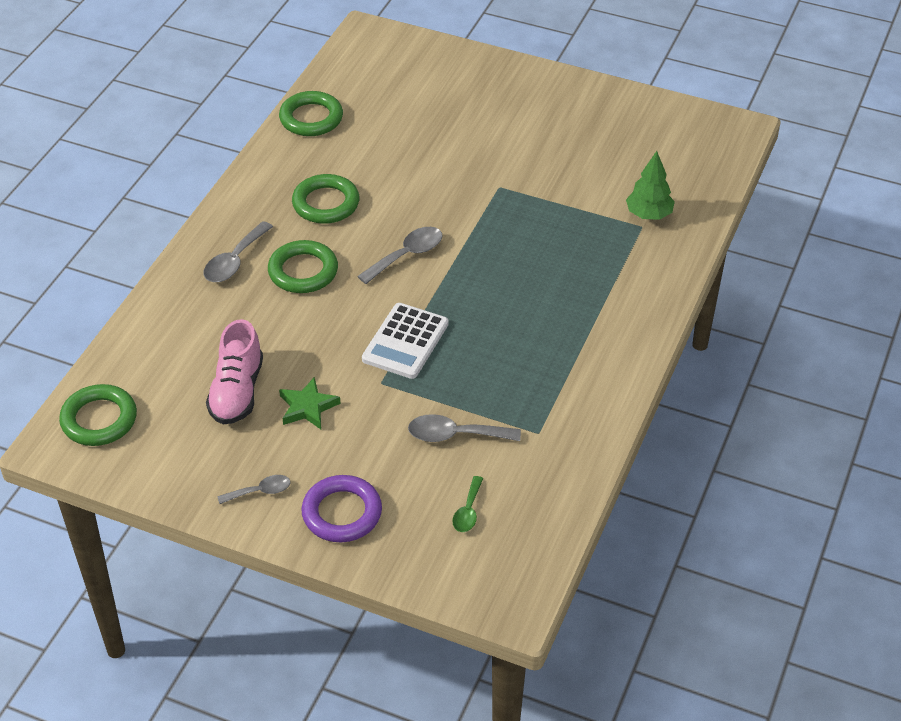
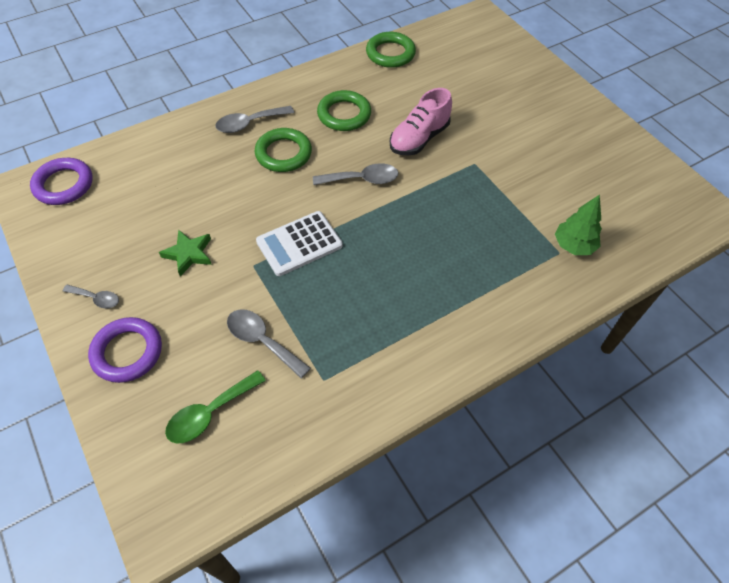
camera: 35 degrees right, 10 degrees up
(99, 419) = (64, 185): green ring -> purple ring
(237, 392) = (158, 215): pink shoe -> pink shoe (419, 139)
(468, 511) = (210, 413): green spoon -> green spoon, size x1.57

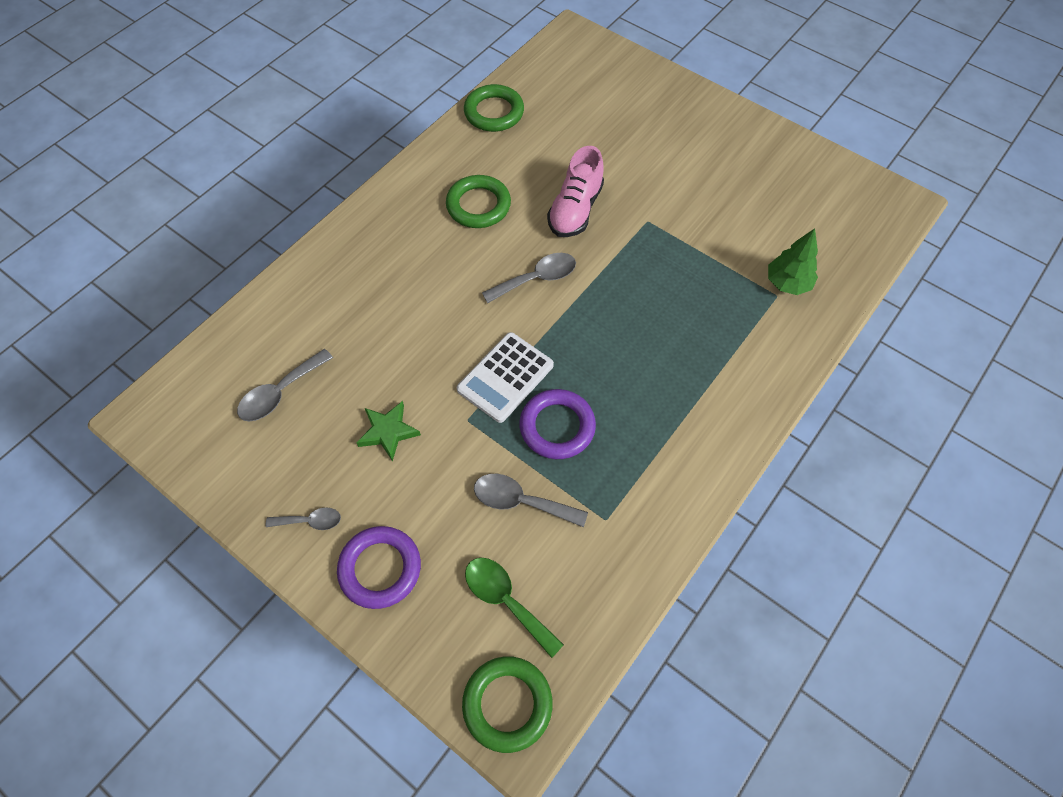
camera: 20 degrees left, 5 degrees up
(64, 185) = (192, 398): purple ring -> purple ring (557, 427)
(210, 413) = (506, 600): green spoon -> green spoon turned 105 degrees clockwise
(249, 123) = (375, 250): grey spoon -> grey spoon (280, 393)
(283, 153) = (434, 275): green ring -> green ring (507, 704)

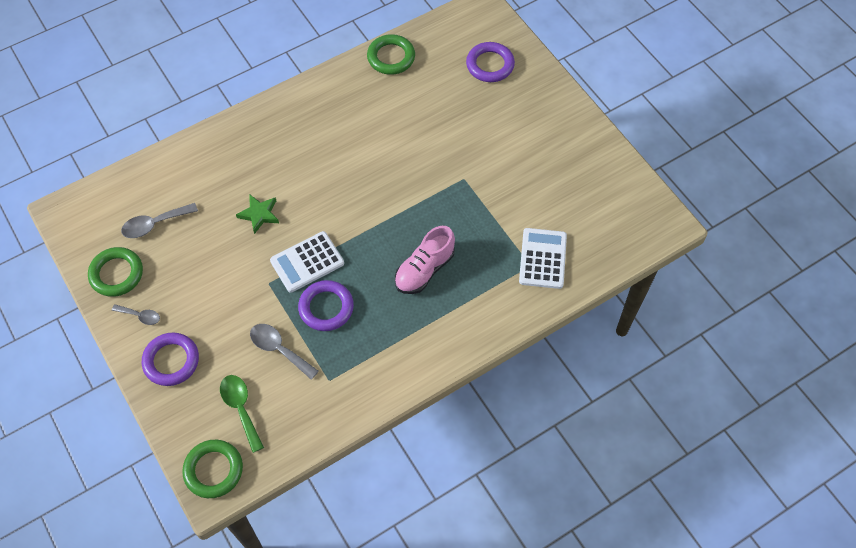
camera: 20 degrees right, 0 degrees up
(388, 431) = (213, 274): green star -> green star (259, 214)
(478, 205) = (346, 129): green ring -> green ring (116, 274)
(537, 279) = (362, 198): grey spoon -> none
(575, 210) = (414, 154): pink shoe -> pink shoe (424, 270)
(612, 91) = (490, 65): none -> purple ring
(787, 283) = (542, 258): green tree -> white calculator

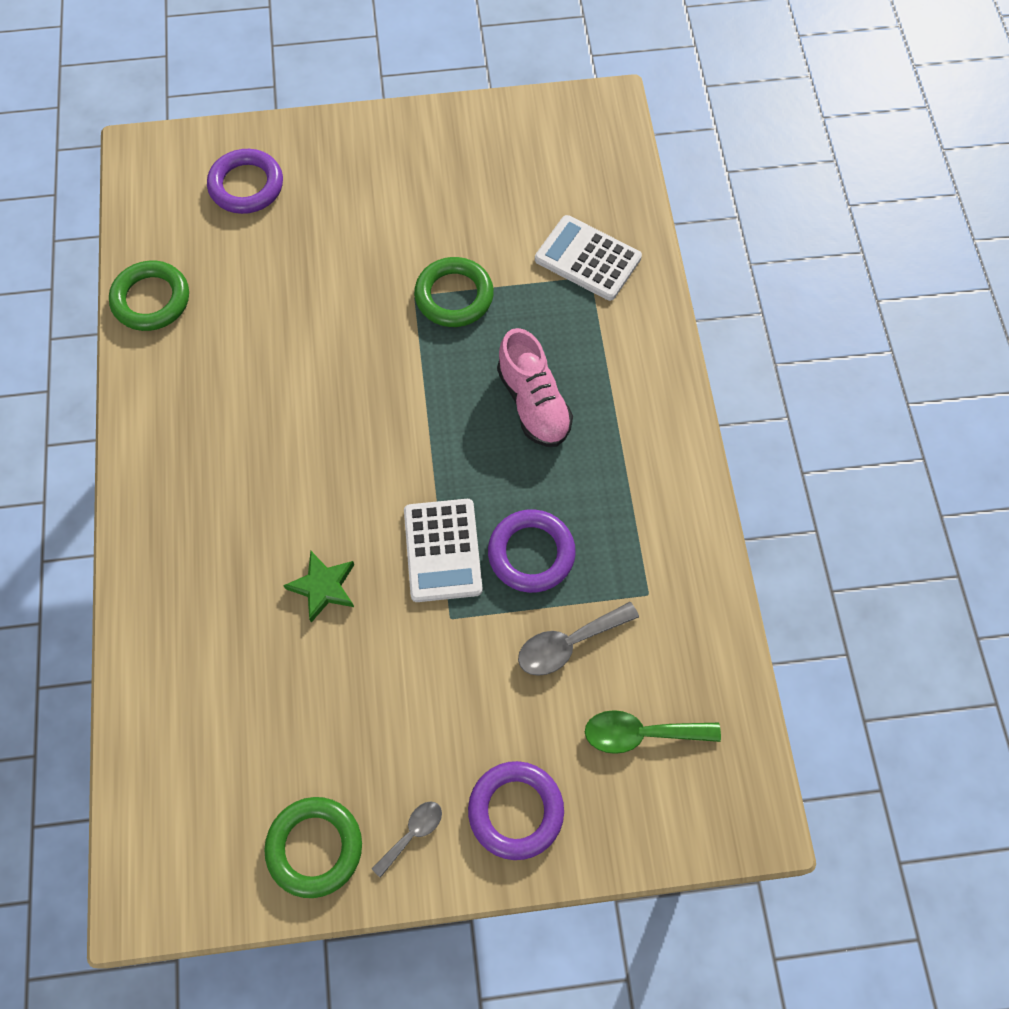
camera: 65 degrees left, 5 degrees up
(154, 224) = (253, 754): grey spoon -> none
(213, 470) = (724, 809): green ring -> green ring (454, 296)

